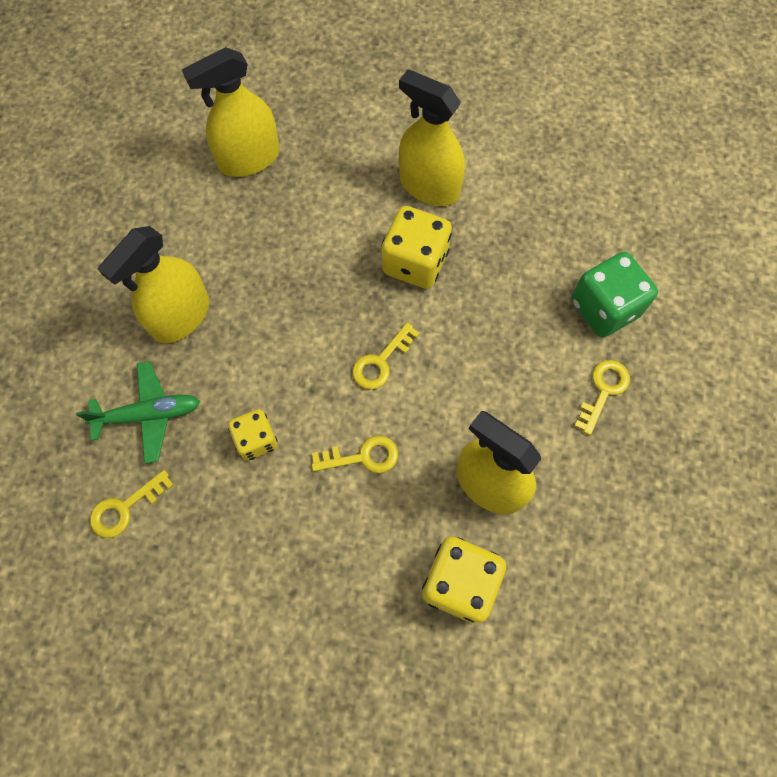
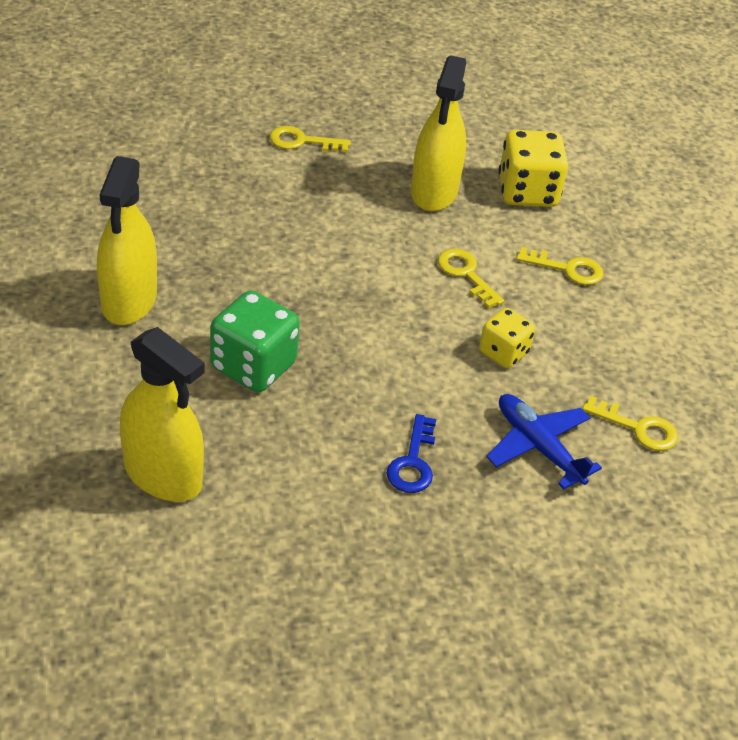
camera: 120 degrees left, 25 degrees down
(149, 414) = (538, 446): green plane -> blue plane
(181, 316) = (413, 462): yellow spray bottle -> blue key
(381, 362) = (364, 286): yellow key -> yellow key (567, 269)
(415, 262) = (235, 288): yellow dice -> none
(604, 308) = (216, 152): green dice -> green dice (253, 366)

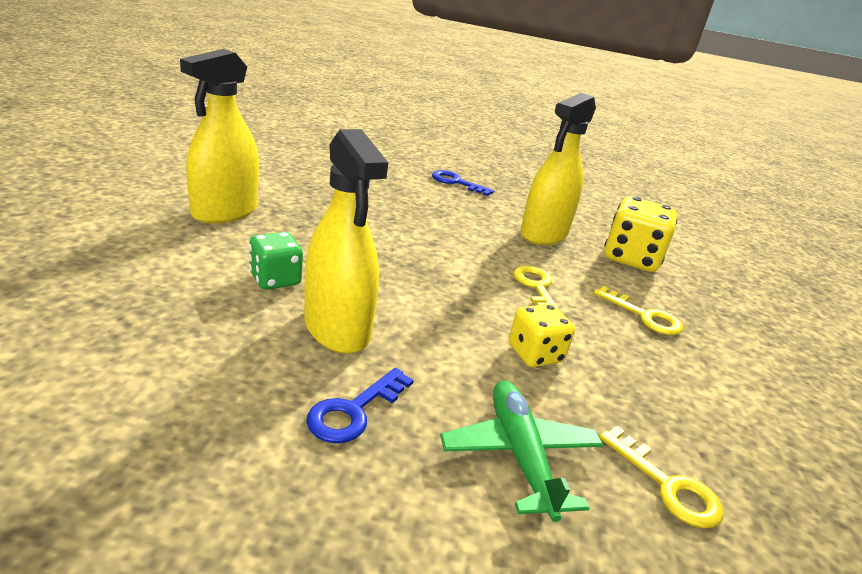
camera: 25 degrees right, 15 degrees down
(163, 475) = (88, 322): yellow spray bottle -> yellow spray bottle (337, 328)
(253, 366) = (275, 279): green dice -> green dice, size x0.62
(302, 141) = (456, 182): yellow key -> blue key
(538, 446) = (519, 454): blue plane -> green plane

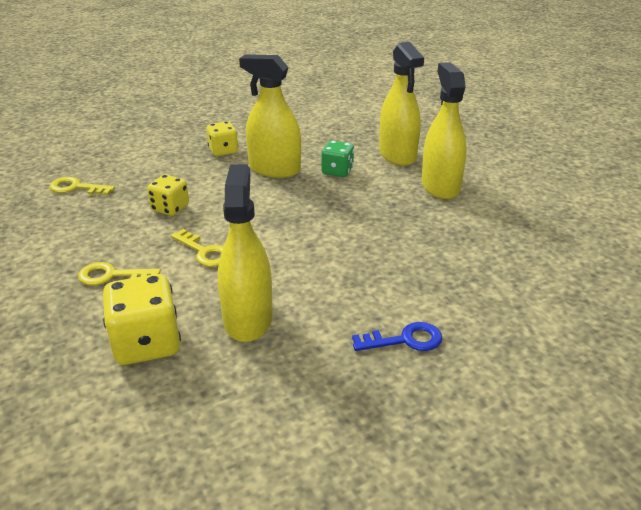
camera: 145 degrees right, 5 degrees up
(169, 254) = (397, 155): none -> yellow spray bottle
(354, 411) = (223, 151): blue key -> yellow dice
(519, 454) = (147, 169): green plane -> none

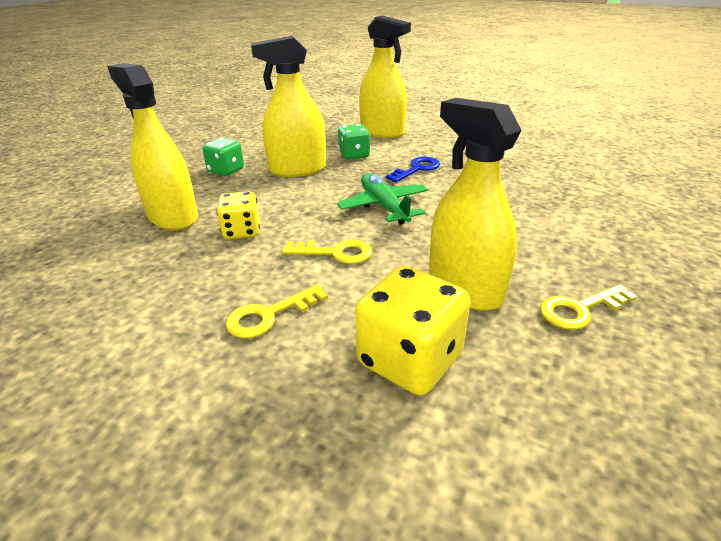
camera: 35 degrees left, 0 degrees up
(76, 188) = (96, 252): yellow key -> yellow key (579, 310)
(223, 151) = (226, 170): yellow dice -> green dice
(290, 229) = (384, 206): none -> green plane
(405, 340) = (599, 246): blue key -> blue key (417, 169)
(440, 186) = (445, 141): yellow spray bottle -> yellow spray bottle (173, 217)

